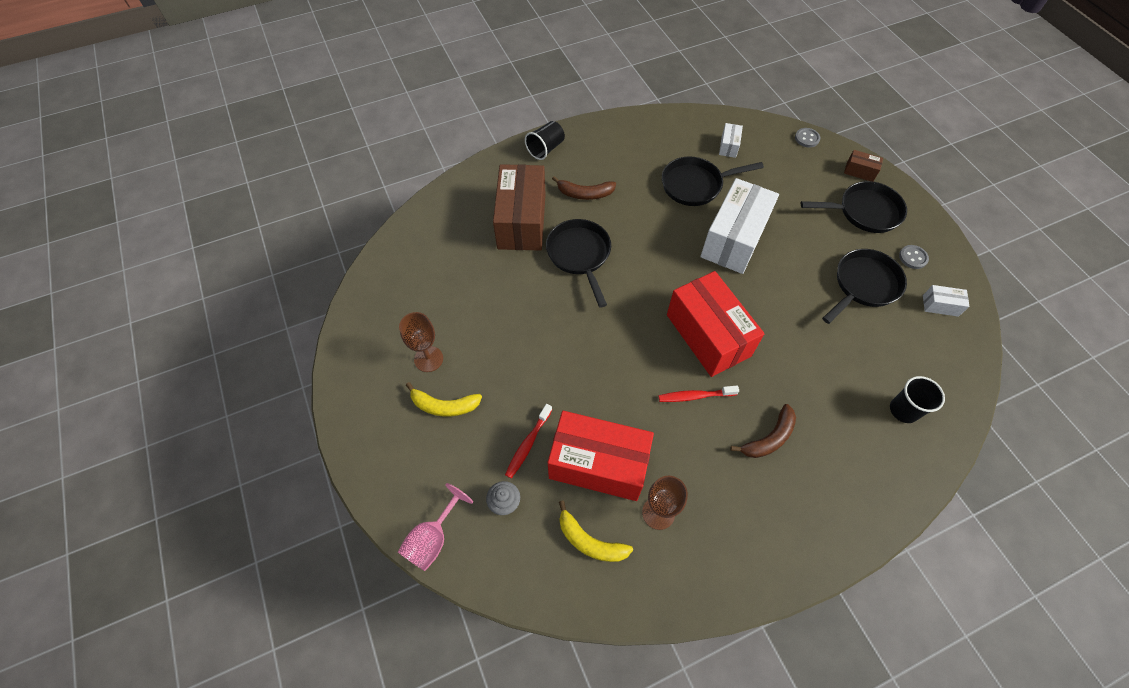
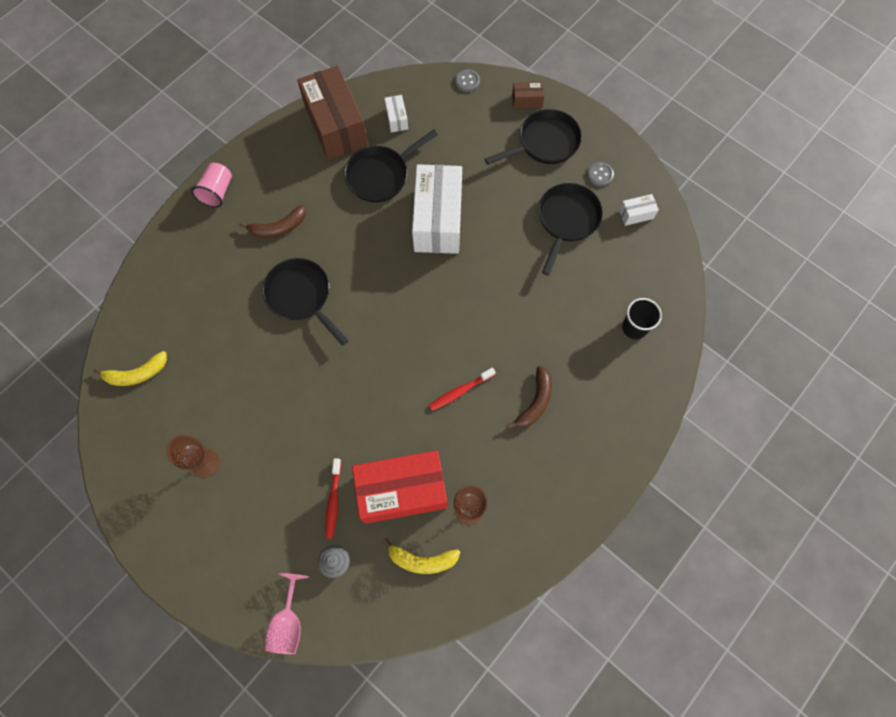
camera: 25 degrees left, 10 degrees up
(444, 405) = (241, 500): yellow banana -> yellow banana (137, 374)
(522, 221) = (229, 283): brown box -> brown box (336, 126)
(546, 149) = (217, 192): black cup -> pink cup
(708, 335) = (450, 328): red box -> none

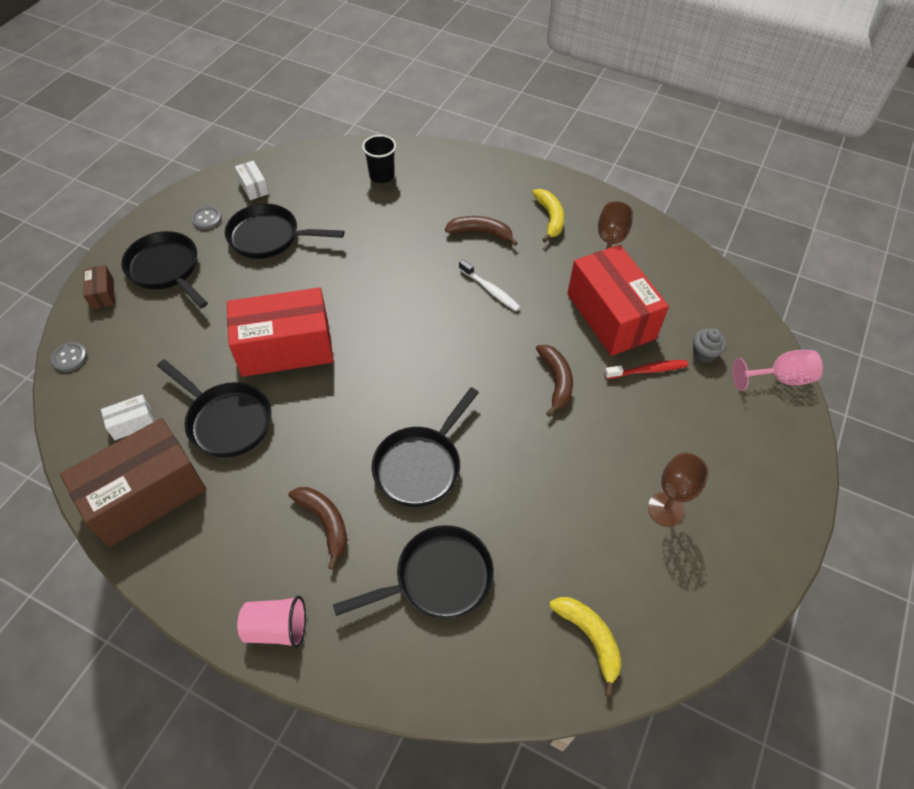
camera: 105 degrees left, 15 degrees down
(213, 289) = (438, 578): none -> black pan
(345, 418) = (556, 381): none -> brown banana
(422, 560) = (667, 287): yellow banana -> yellow banana (550, 218)
(438, 220) = (285, 348): white box -> red box
(460, 391) = (490, 290): red toothbrush -> white toothbrush

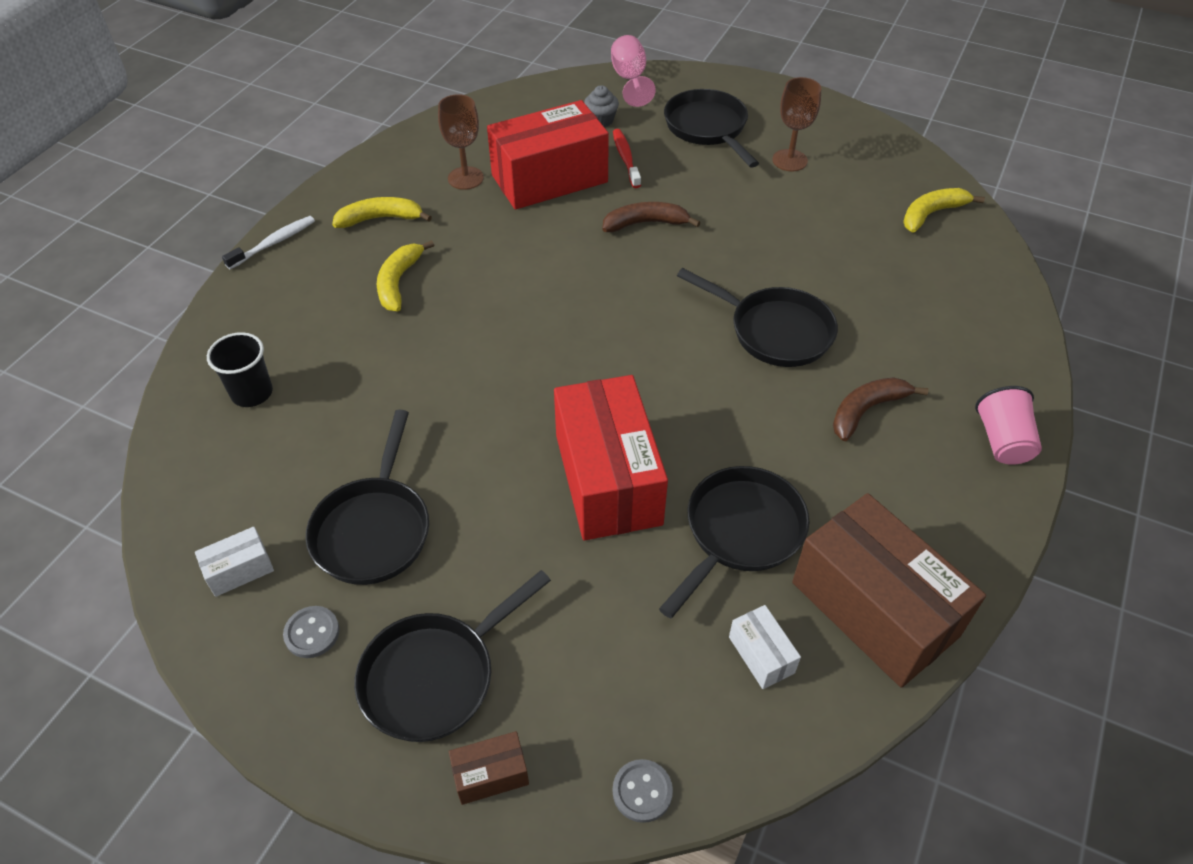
camera: 90 degrees left, 5 degrees down
(438, 578) = (906, 314): black pan -> black pan (708, 128)
(480, 233) = (399, 282): brown banana -> yellow banana
(490, 290) = (505, 274): white toothbrush -> white toothbrush (274, 243)

